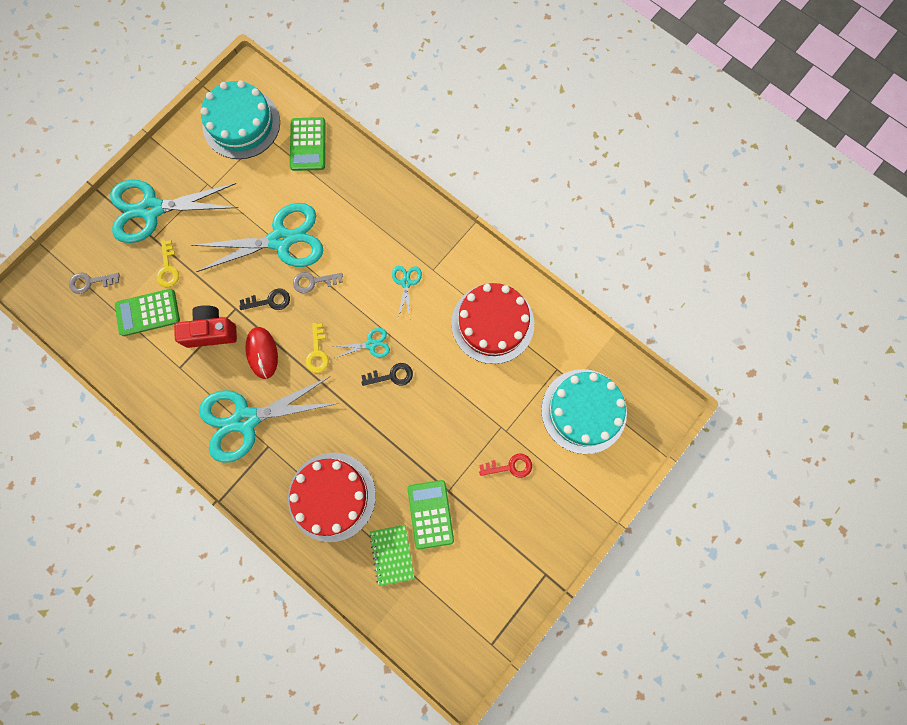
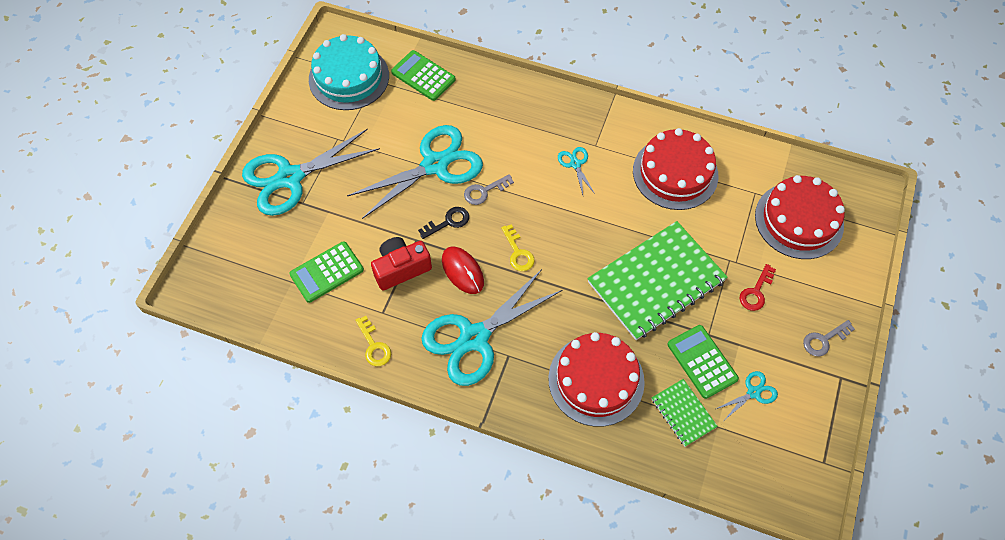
camera: 20 degrees left, 15 degrees down
(90, 282) = (253, 263): grey key -> grey key (824, 340)
(168, 268) = (330, 225): yellow key -> yellow key (374, 345)
(308, 144) = (423, 76): green calculator -> green calculator turned 150 degrees clockwise
(371, 344) = (567, 228): turquoise scissors -> turquoise scissors (753, 392)
(391, 376) = (601, 249): black key -> none
(425, 424) = (656, 282): none -> green notebook
(510, 466) = (756, 292): red key -> red key turned 150 degrees clockwise
(583, 411) = (799, 220): turquoise cake -> red cake

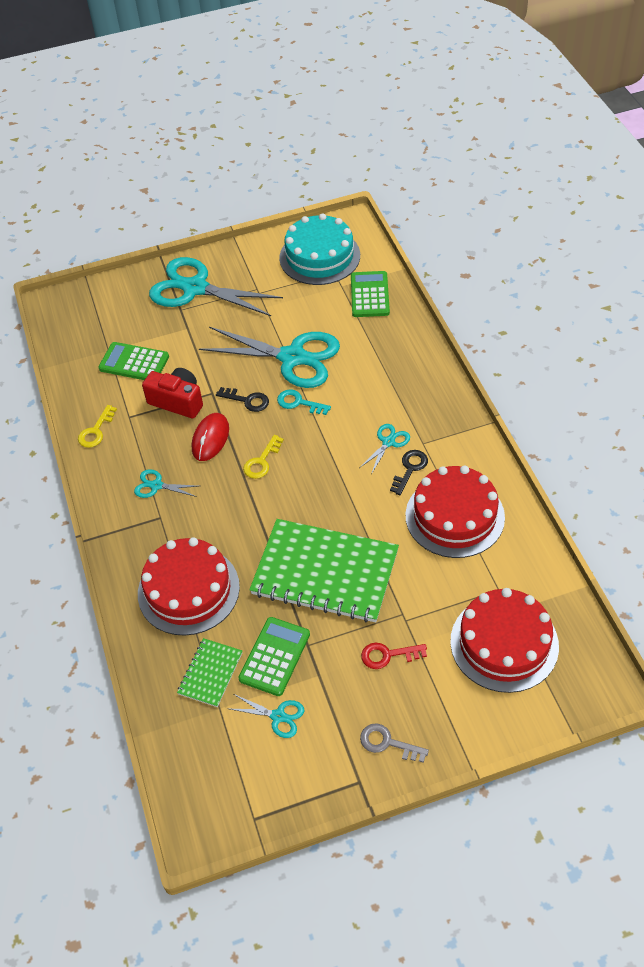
camera: 55 degrees right, 10 degrees down
(474, 338) = (156, 486): turquoise scissors -> turquoise scissors, size x0.43
(484, 191) = (299, 403): grey key -> turquoise key
(611, 169) = (410, 469): none -> black key

